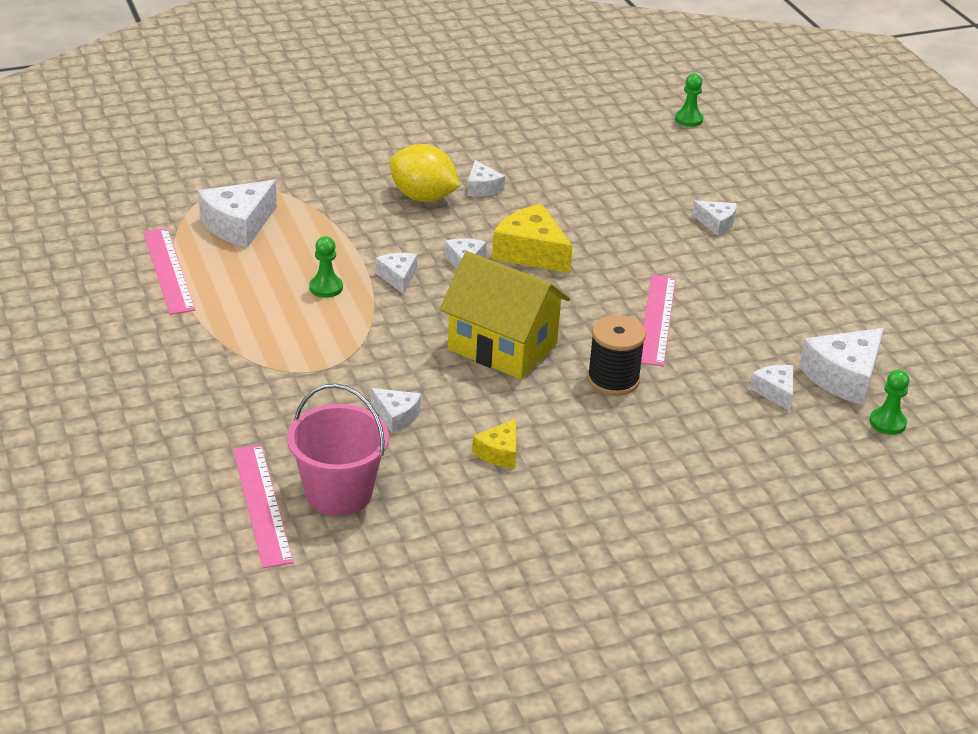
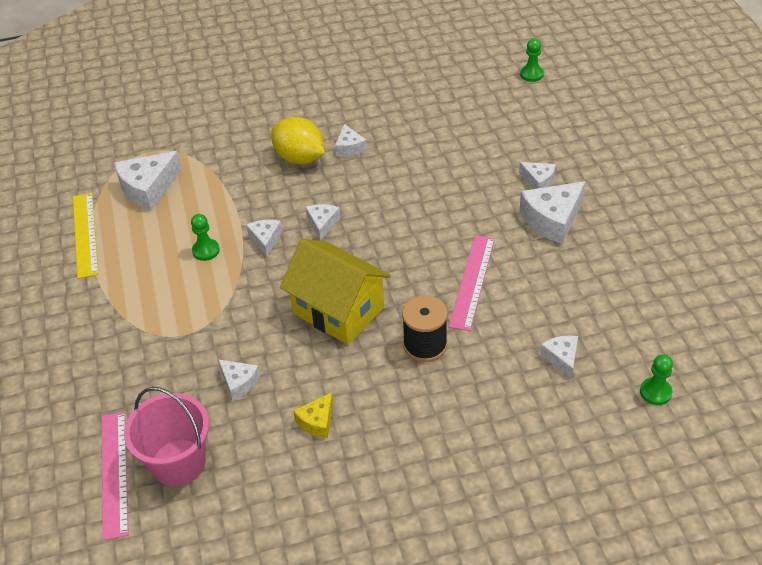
camera: 10 degrees right, 10 degrees up
(168, 270) = (85, 234): pink ruler -> yellow ruler
(531, 252) = (378, 213): yellow cheese -> none
(844, 377) = (624, 342): white cheese -> white cheese (552, 219)

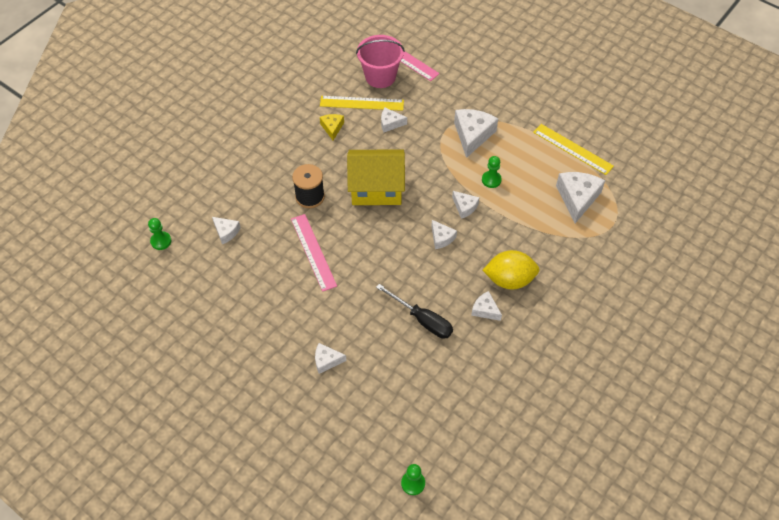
camera: 140 degrees right, 10 degrees up
(244, 435) = (362, 103): none -> yellow ruler
(415, 168) = (422, 320): none -> black screwdriver
(552, 219) = (294, 330): white cheese -> white cheese (472, 135)

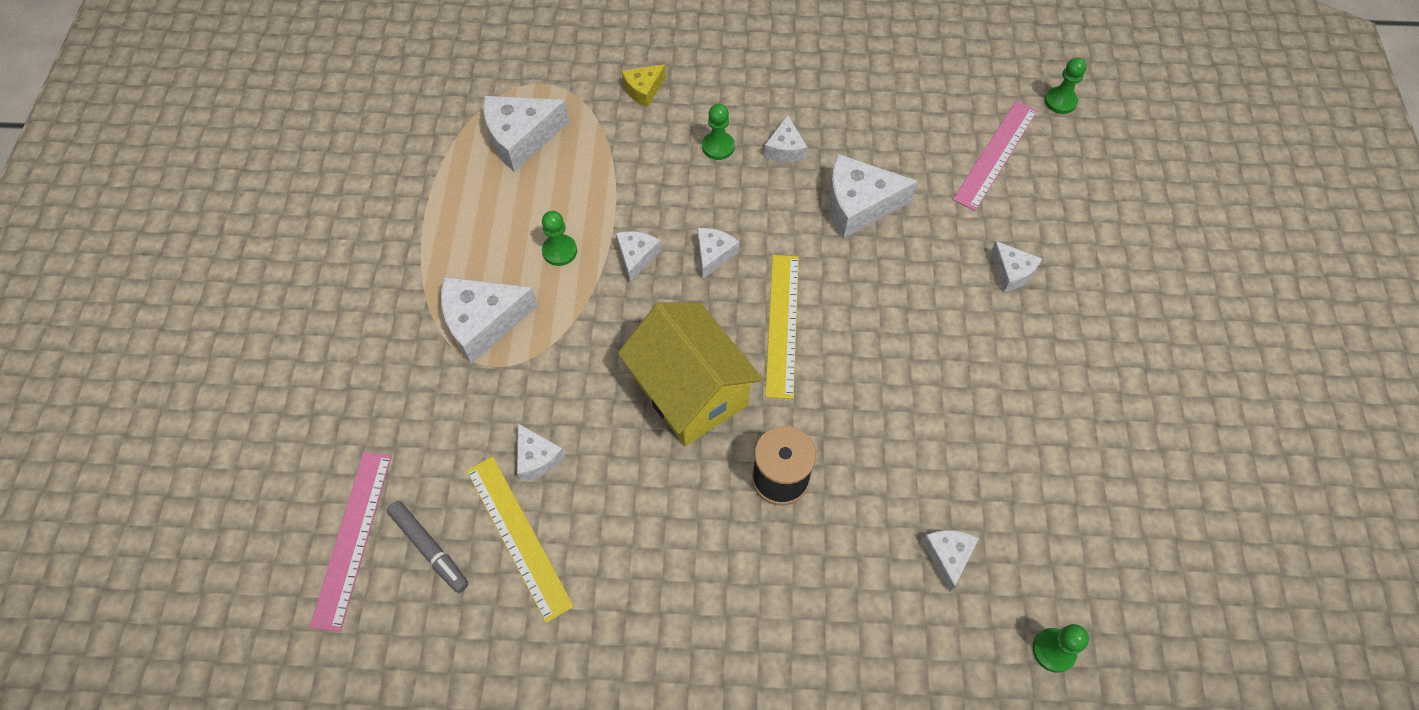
camera: 125 degrees left, 5 degrees up
(313, 252) = (873, 401): pink ruler -> pink ruler (996, 154)
(332, 128) = (611, 546): yellow cheese -> yellow cheese (643, 90)
(380, 76) = (429, 548): pink bucket -> grey marker
(422, 320) = (859, 204): black screwdriver -> white cheese
(509, 280) = (718, 147): yellow lemon -> green pawn
(572, 149) = (427, 183): yellow ruler -> yellow ruler (782, 324)

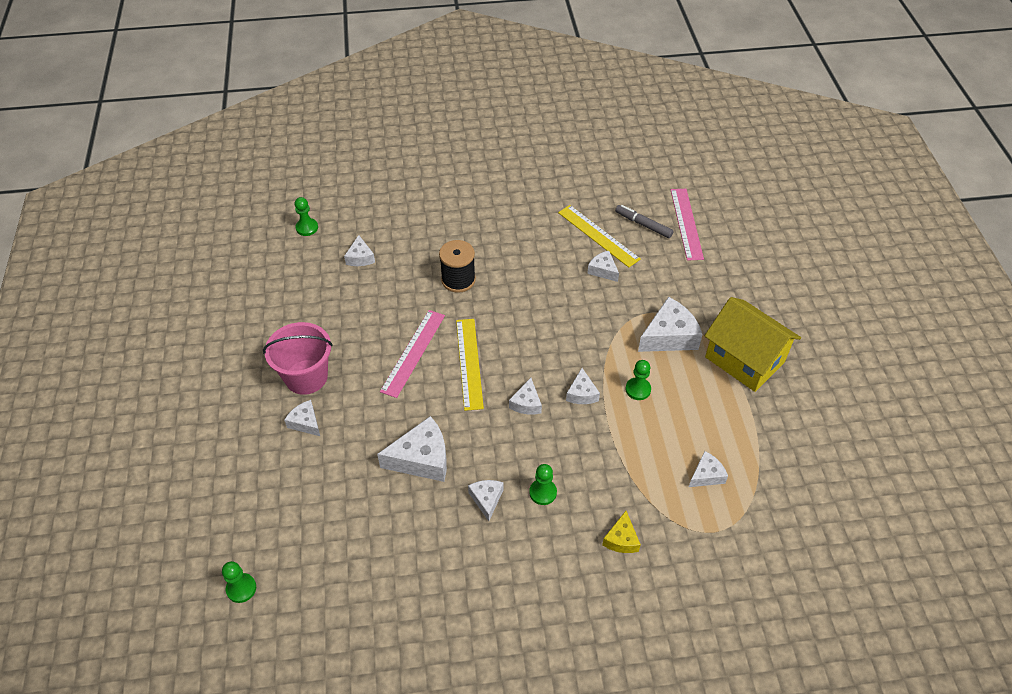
camera: 170 degrees right, 10 degrees down
(521, 138) = (706, 475): white cheese -> white cheese, size x0.56
(643, 90) = (621, 539): yellow cheese -> yellow cheese turned 150 degrees clockwise
(690, 391) = (521, 316): yellow house -> yellow house (744, 360)
(996, 154) = (307, 522): pink ruler -> pink ruler (413, 352)
(1018, 339) = (306, 377): none -> pink bucket

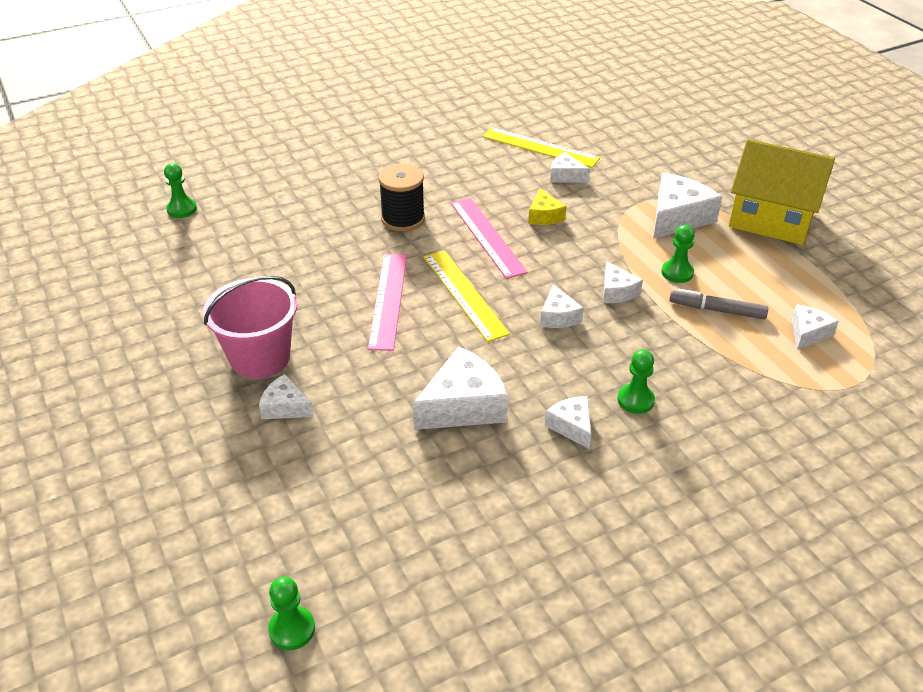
camera: 20 degrees left, 10 degrees down
(360, 257) = (267, 223): white cheese -> none
(621, 539) = (759, 422): yellow cheese -> yellow cheese (544, 216)
(643, 225) = (583, 129): grey marker -> grey marker (717, 310)
(686, 223) = (628, 119): pink ruler -> pink ruler (487, 237)

